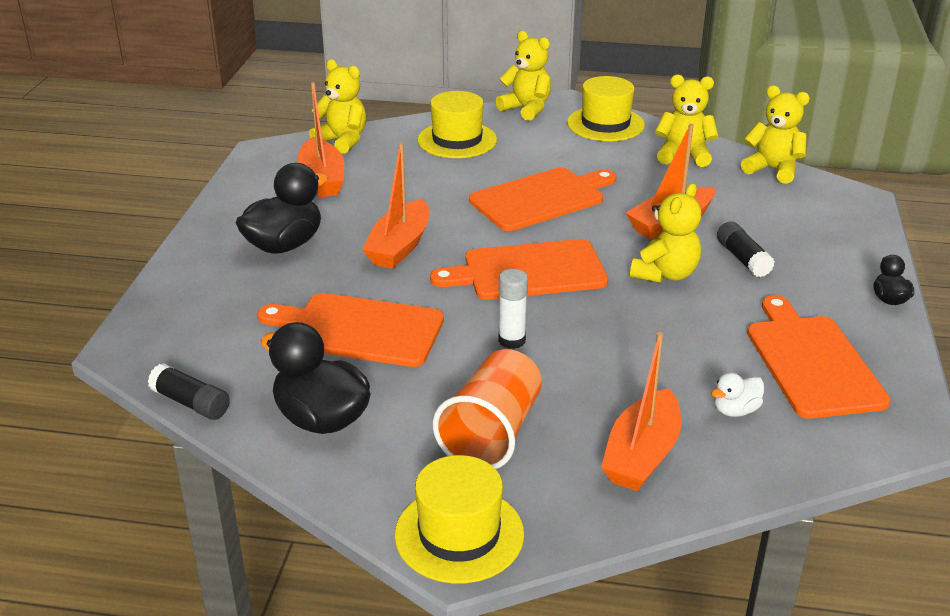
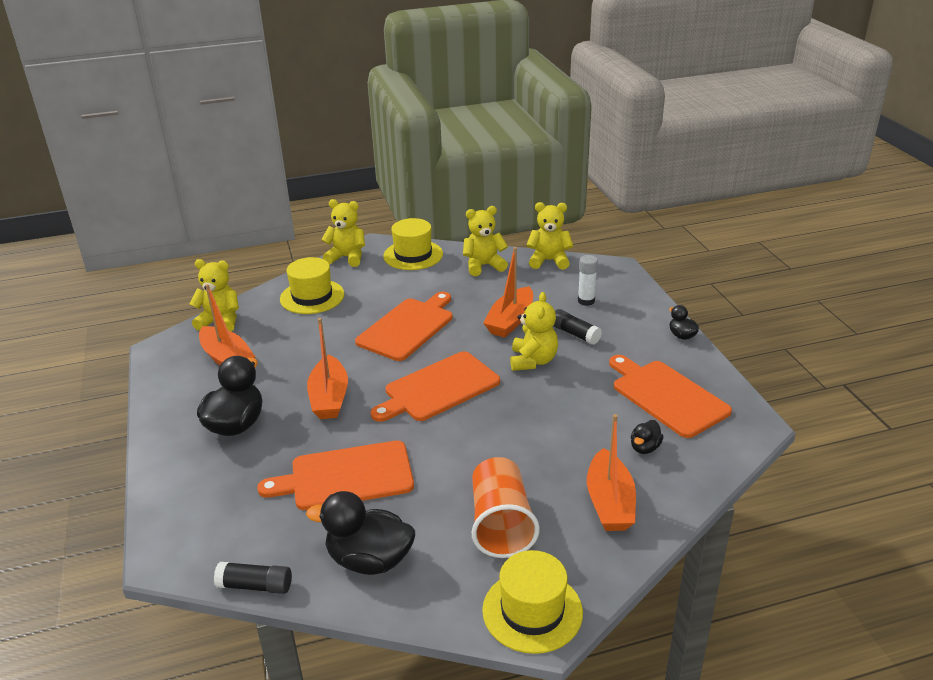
camera: 25 degrees left, 0 degrees up
(512, 340) = (464, 447): white glue stick -> white glue stick (586, 301)
(735, 410) = (645, 448): white duck -> black duck

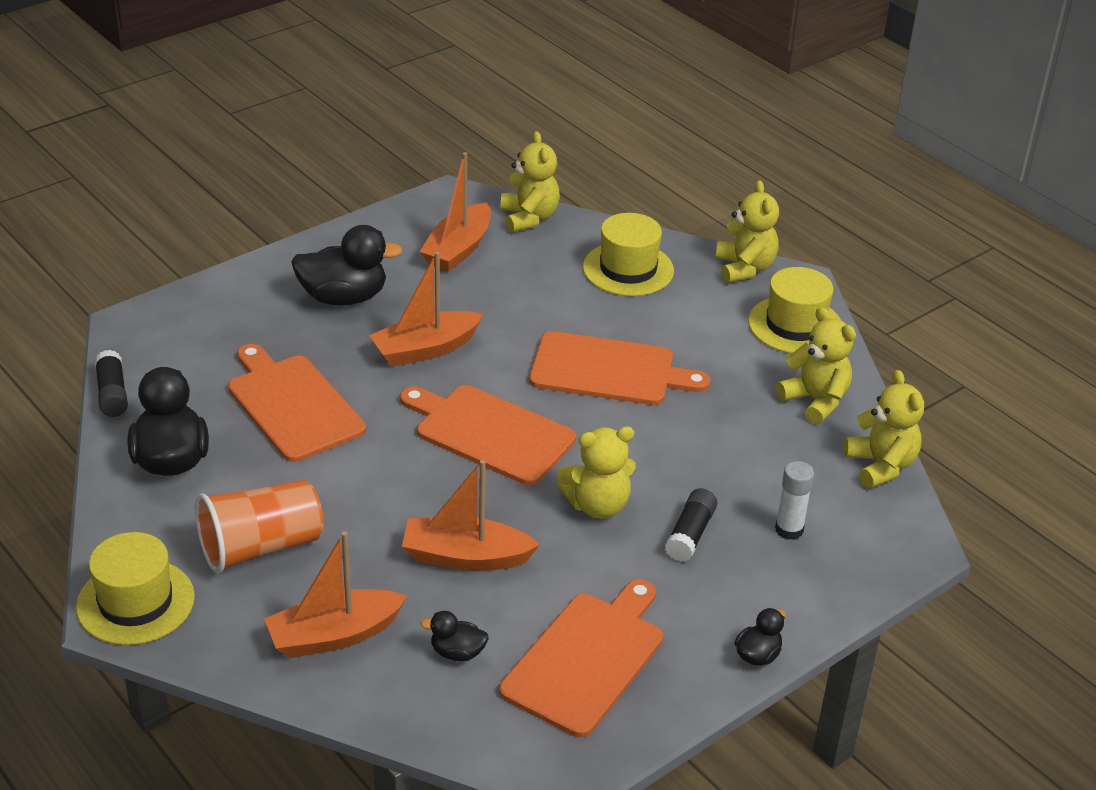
camera: 65 degrees right, 5 degrees up
(510, 321) = (684, 462): orange boat -> orange boat (466, 557)

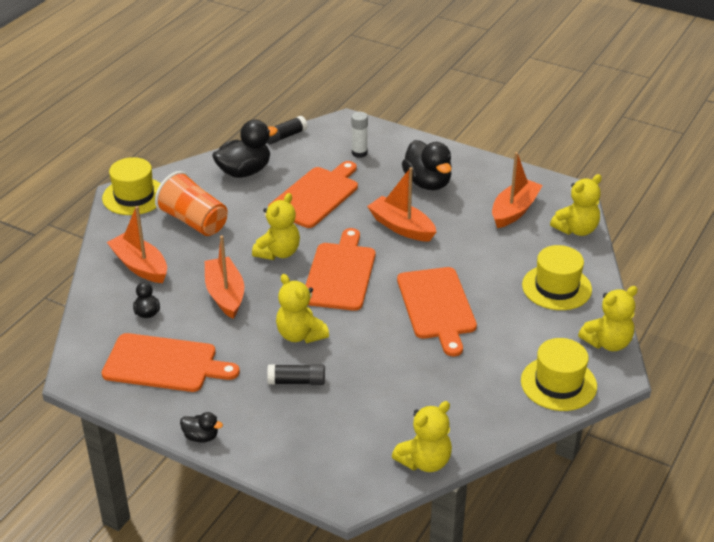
camera: 70 degrees right, 0 degrees up
(458, 249) = (514, 211): orange boat -> orange boat turned 120 degrees clockwise
(789, 529) = (328, 427): white glue stick -> white glue stick (359, 153)
(815, 401) = (476, 412): yellow teddy bear -> yellow teddy bear (278, 252)

